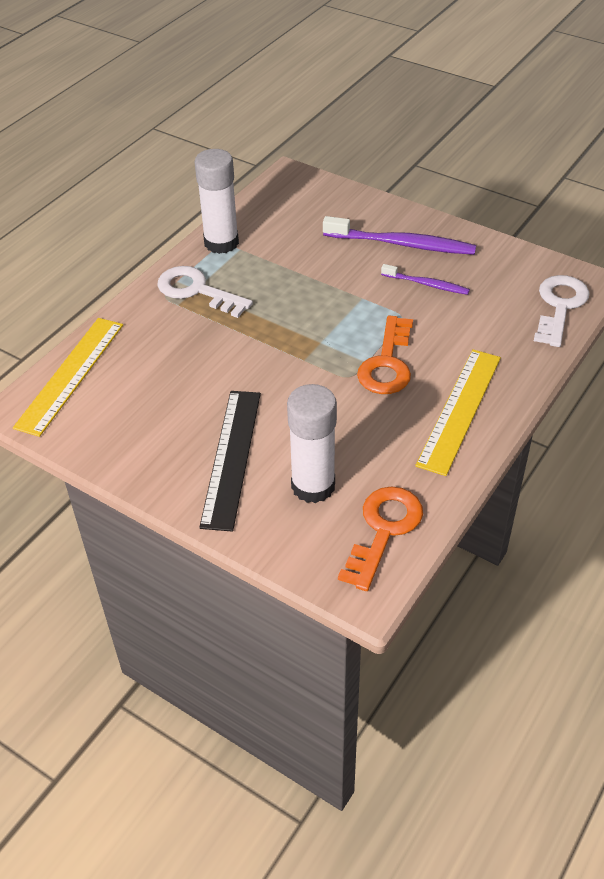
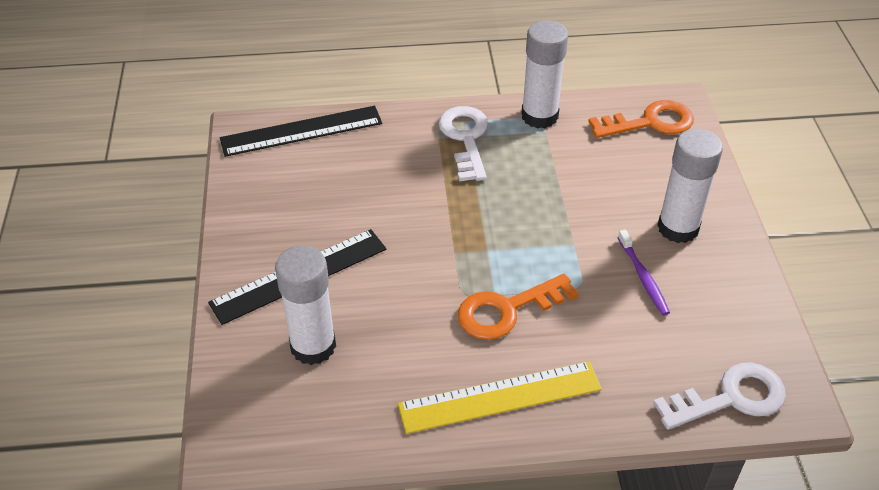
camera: 50 degrees right, 0 degrees up
(70, 374) = (301, 131): yellow ruler -> black ruler
(383, 531) = (302, 424): orange key -> orange key (649, 122)
(401, 244) = (678, 228): purple toothbrush -> white glue stick

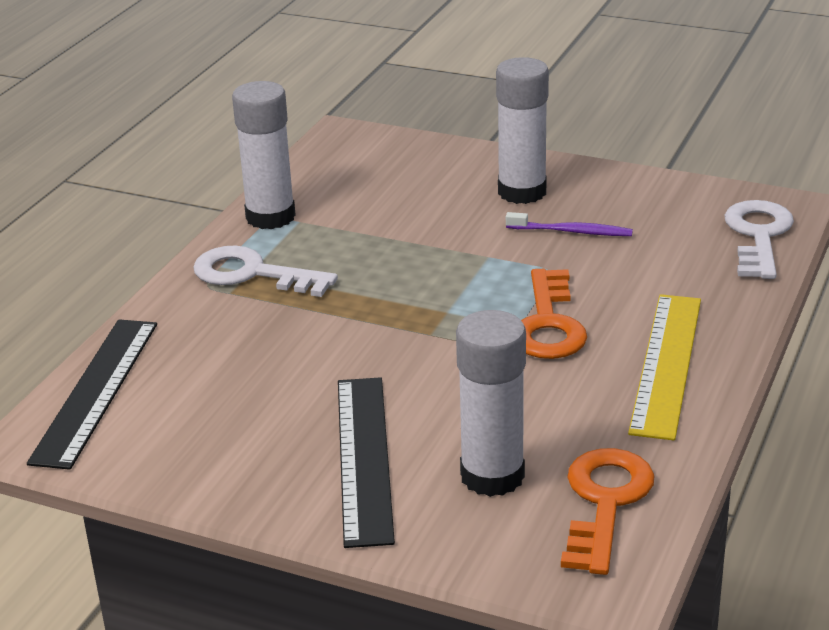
camera: 60 degrees left, 15 degrees down
(649, 122) = (355, 159): orange key -> orange key (605, 503)

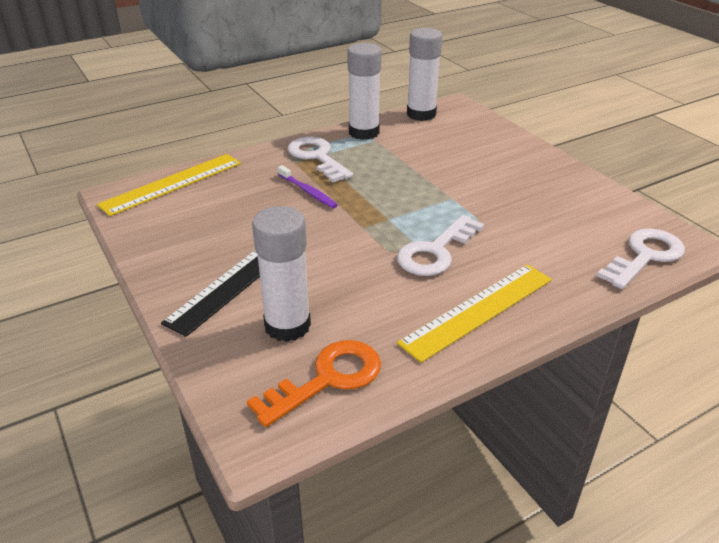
camera: 35 degrees right, 5 degrees up
(96, 391) = (172, 184): black ruler -> yellow ruler
(522, 192) = (517, 170): white glue stick -> white glue stick (421, 114)
(548, 324) = (436, 251): orange key -> white key
(571, 231) = (519, 203): purple toothbrush -> purple toothbrush (308, 191)

